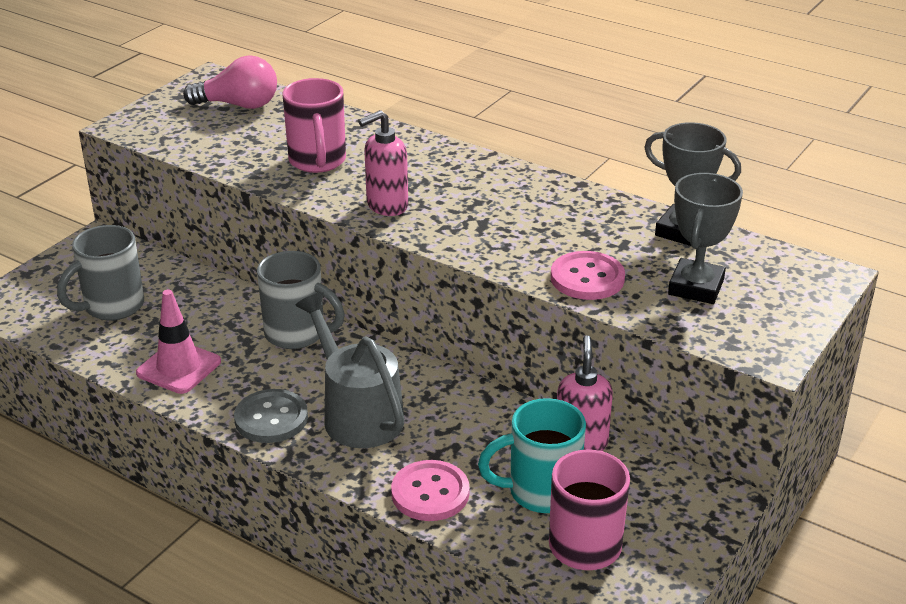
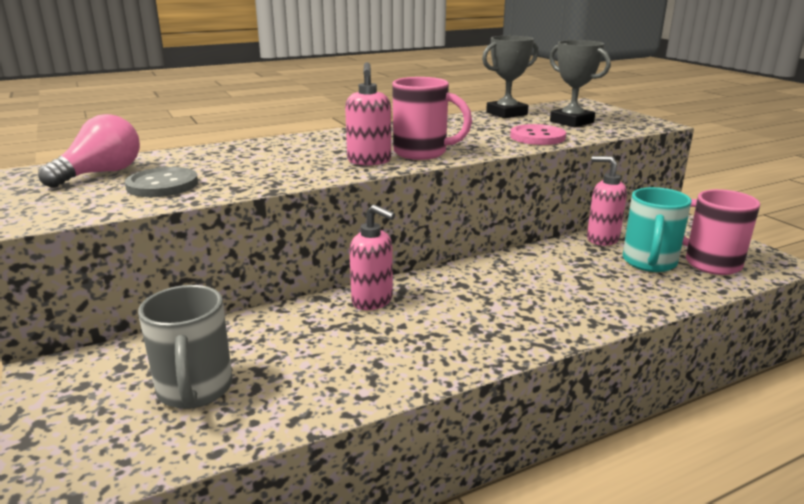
camera: 60 degrees left, 10 degrees down
(179, 367) = (357, 373): pink traffic cone -> none
(271, 418) = (486, 342): grey button -> grey button (162, 185)
(297, 334) = (372, 301): grey mug -> pink soap dispenser
(317, 161) = (261, 167): pink mug -> pink mug (422, 153)
(356, 413) = (509, 302): grey watering can -> none
(430, 493) = (632, 299): pink button -> none

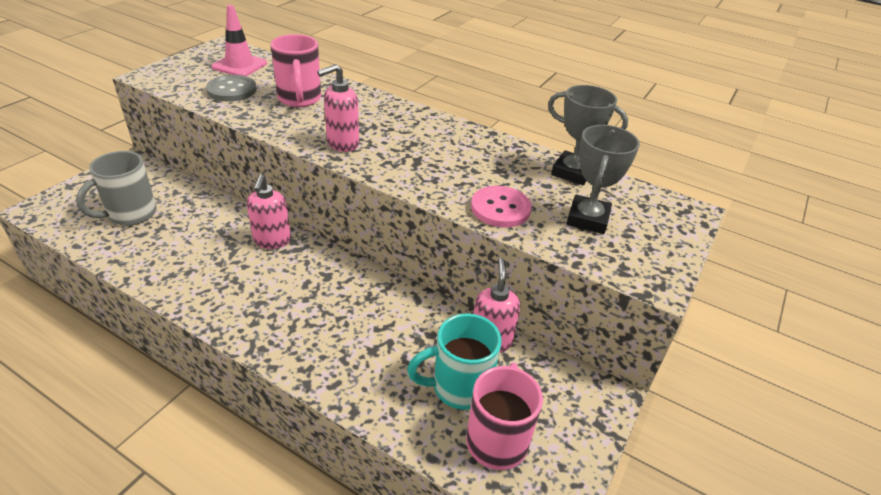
camera: 55 degrees right, 15 degrees up
(101, 173) = (239, 65): pink light bulb -> pink traffic cone
(422, 153) = (386, 160): pink mug -> pink mug (299, 99)

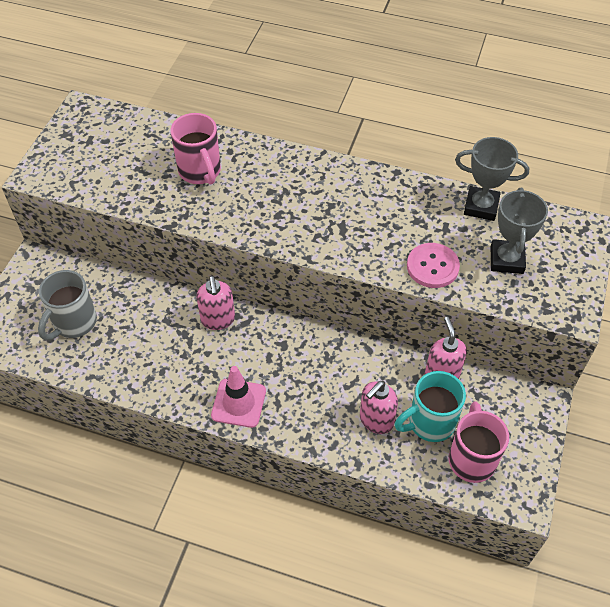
camera: 10 degrees left, 15 degrees up
(232, 90) = (129, 175): grey button -> none
(239, 65) = (116, 135): pink traffic cone -> pink traffic cone (238, 403)
(342, 144) = (268, 223): pink soap dispenser -> pink soap dispenser (376, 420)

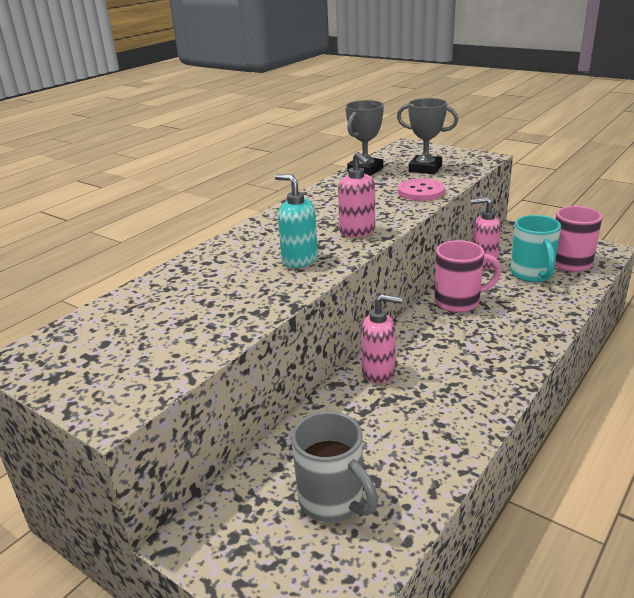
camera: 70 degrees left, 25 degrees down
(200, 172) = (223, 281): pink mug -> pink mug (459, 302)
(238, 403) = (496, 371): pink traffic cone -> none
(247, 208) = (299, 260): none -> turquoise soap dispenser
(376, 420) = (527, 298): pink soap dispenser -> pink soap dispenser (357, 232)

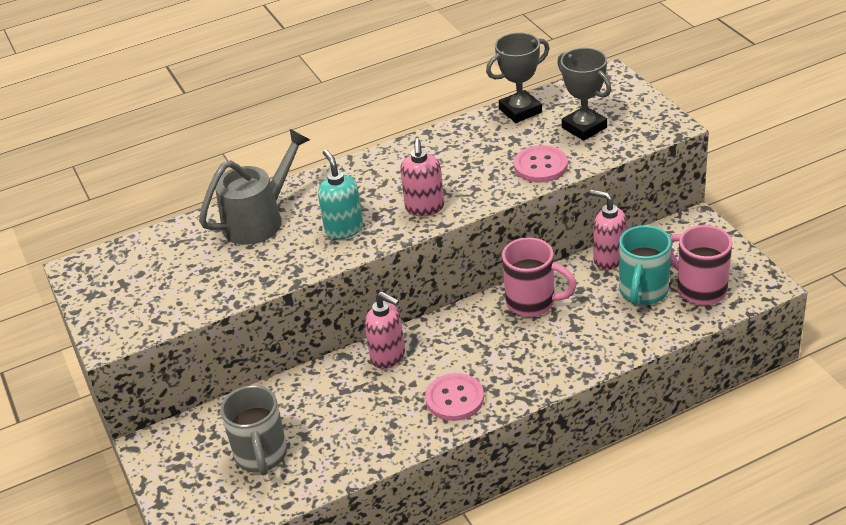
camera: 30 degrees right, 10 degrees up
(206, 272) = (260, 219): none -> grey watering can
(473, 385) = (454, 399): none -> pink button

